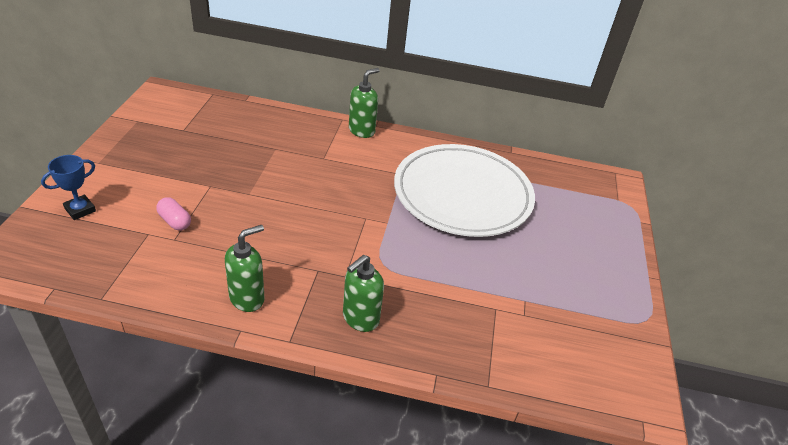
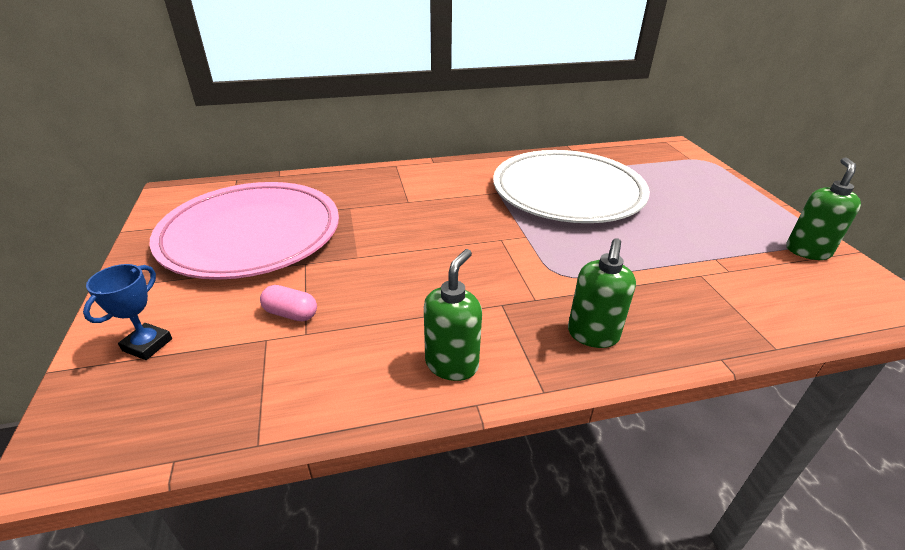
camera: 20 degrees left, 5 degrees down
(191, 148) = (251, 235): none -> pink plate
(362, 131) = (424, 169): green soap dispenser -> green soap dispenser (807, 251)

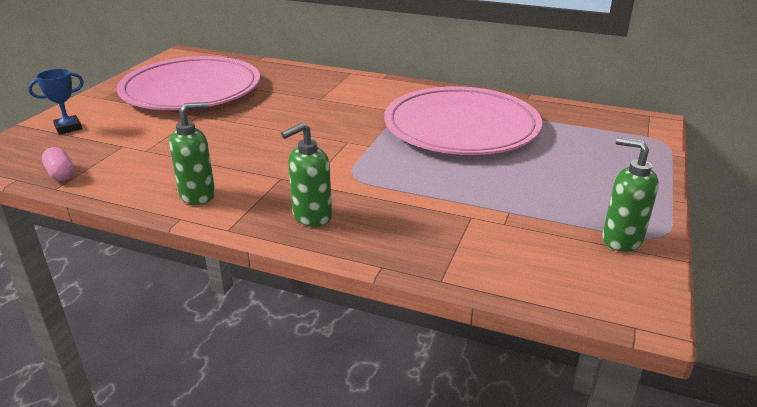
camera: 35 degrees right, 5 degrees down
(291, 314) = (152, 138): pink capsule -> pink capsule (61, 174)
(567, 192) = (461, 127): white plate -> pink plate
(807, 251) = (621, 239): green soap dispenser -> green soap dispenser turned 105 degrees counterclockwise

